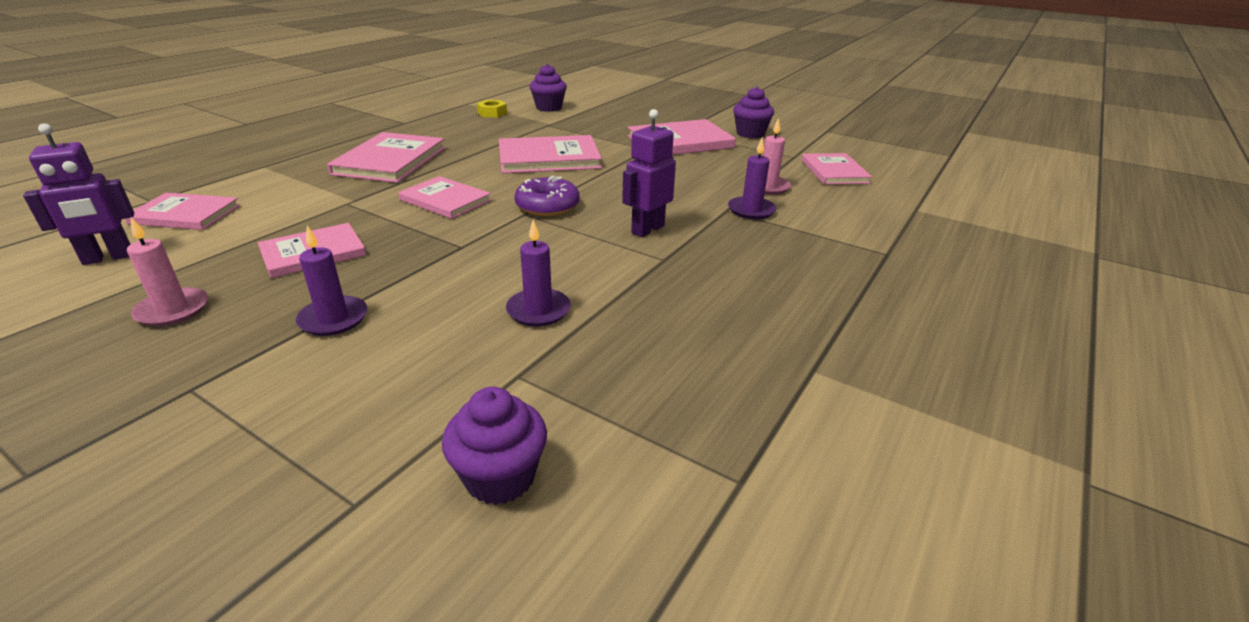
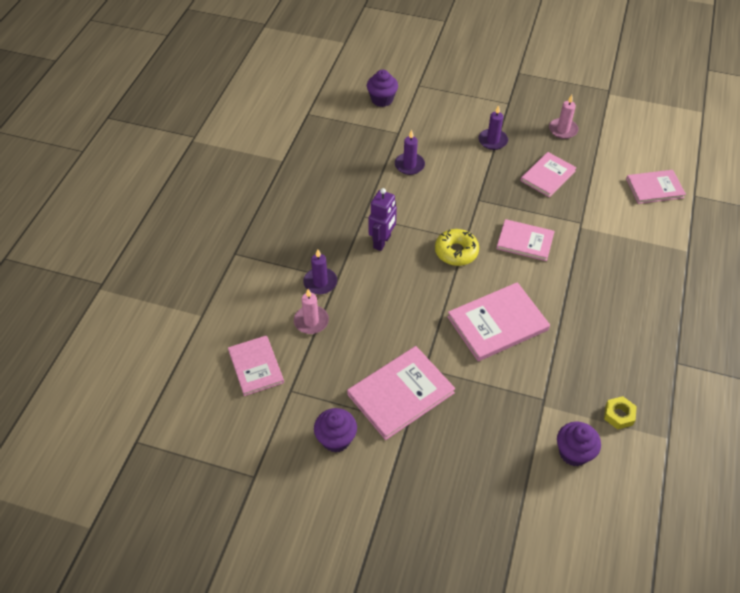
camera: 165 degrees right, 20 degrees up
(108, 258) = (638, 149): purple robot -> none
(390, 161) = (611, 283): pink book -> none
(547, 206) = (456, 252): purple donut -> yellow donut

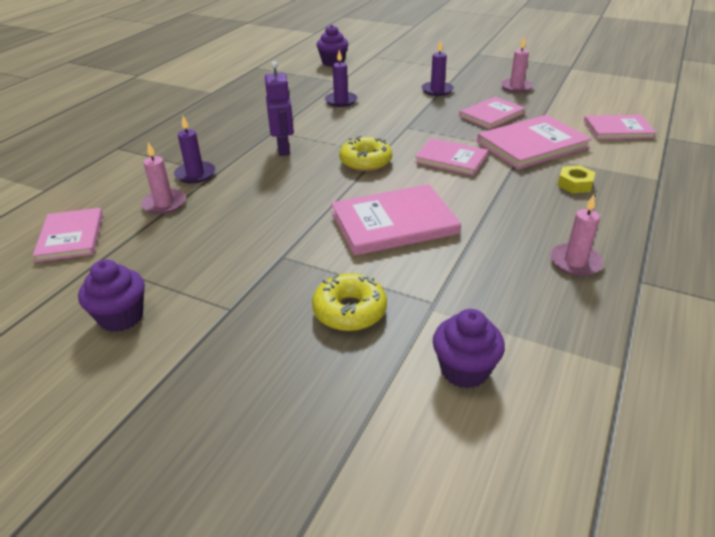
camera: 10 degrees right, 15 degrees down
(382, 242) = (284, 149): purple robot -> purple robot turned 45 degrees counterclockwise
(400, 393) = (236, 278): pink book -> pink book (532, 145)
(489, 413) = (349, 310): none -> yellow donut
(619, 415) = (545, 331): yellow nut -> yellow nut (575, 184)
(632, 350) = (575, 262): none -> pink candle

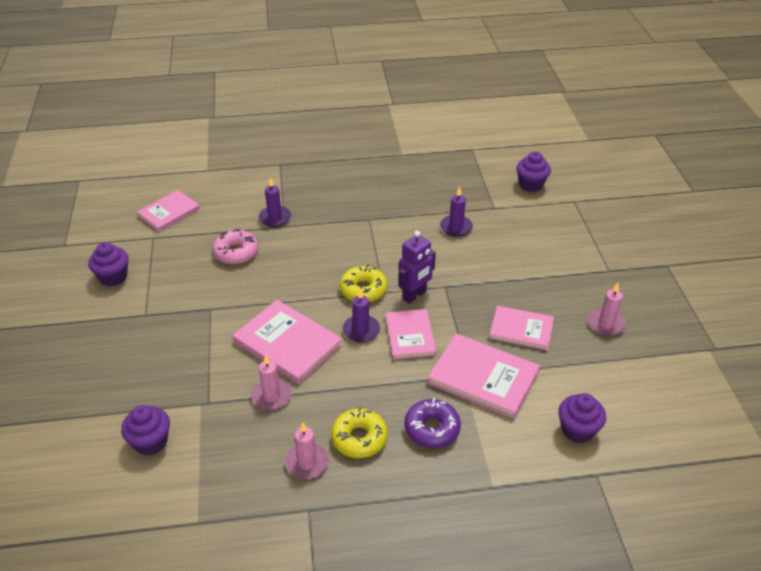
camera: 55 degrees right, 5 degrees up
(164, 204) = (229, 226): pink candle -> pink candle (271, 396)
(213, 212) = (236, 252): none -> pink donut
(284, 149) = (345, 239): purple robot -> purple robot (414, 295)
(349, 310) = (175, 366): yellow donut -> yellow donut (359, 438)
(437, 90) = (539, 274): purple candle -> purple candle (361, 330)
(575, 184) = (432, 429): yellow nut -> purple donut
(618, 129) = (577, 430): pink book -> purple cupcake

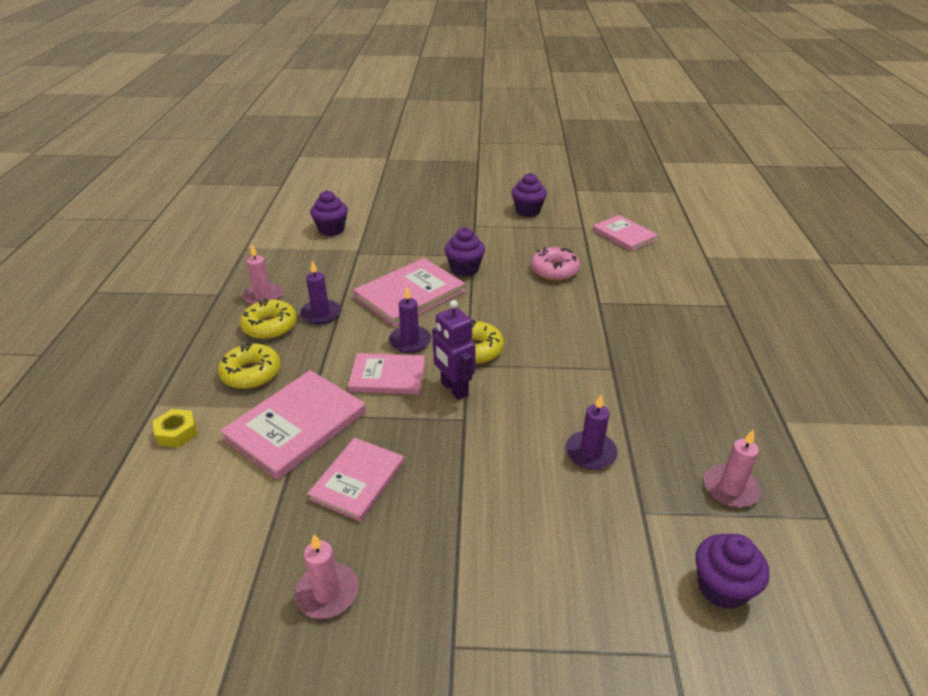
camera: 100 degrees right, 5 degrees down
(271, 396) = (348, 283): pink candle -> pink candle (730, 488)
(275, 218) = (614, 296): purple candle -> purple candle (321, 314)
(432, 429) = (251, 373): purple donut -> yellow donut
(518, 454) = (177, 432): none -> yellow nut
(577, 430) = (170, 495): purple cupcake -> purple cupcake (464, 269)

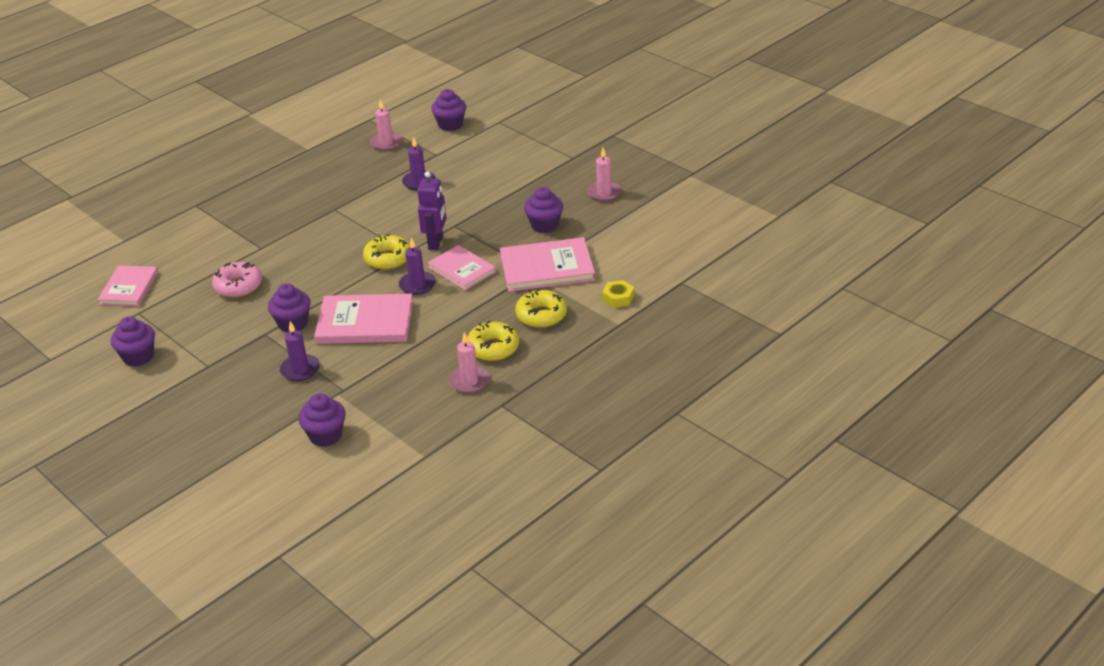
camera: 135 degrees left, 0 degrees up
(321, 314) = (446, 339): purple candle -> purple candle (300, 370)
(358, 480) = (544, 225): pink book -> purple cupcake

